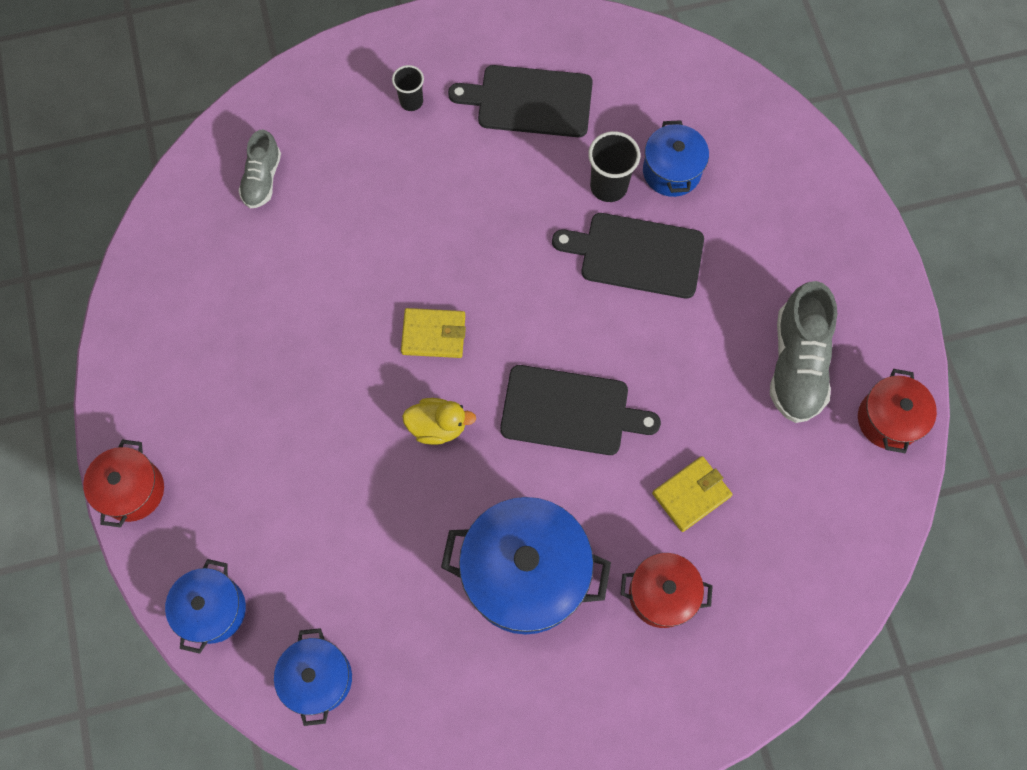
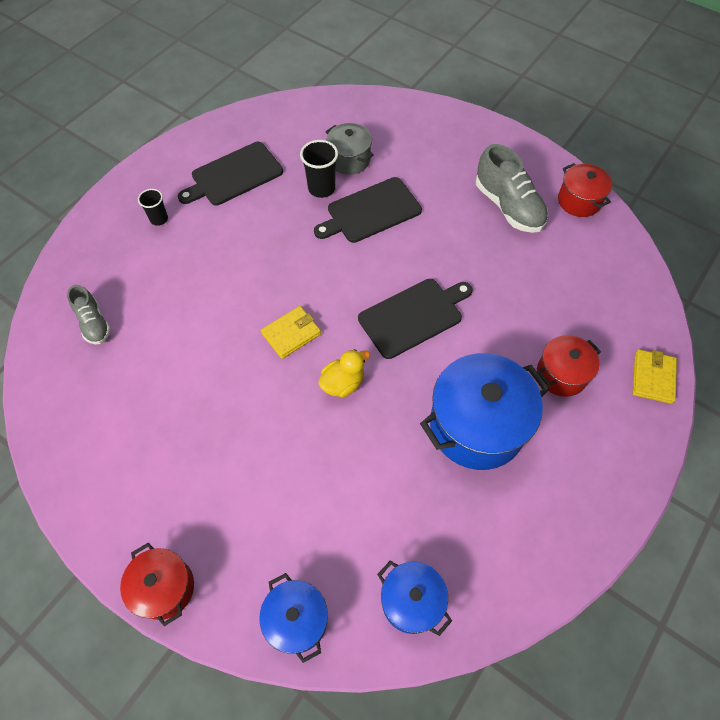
camera: 40 degrees left, 10 degrees down
(671, 171) = (349, 160): blue pot -> grey pot
(691, 494) = (522, 310): yellow wallet -> yellow wallet (653, 378)

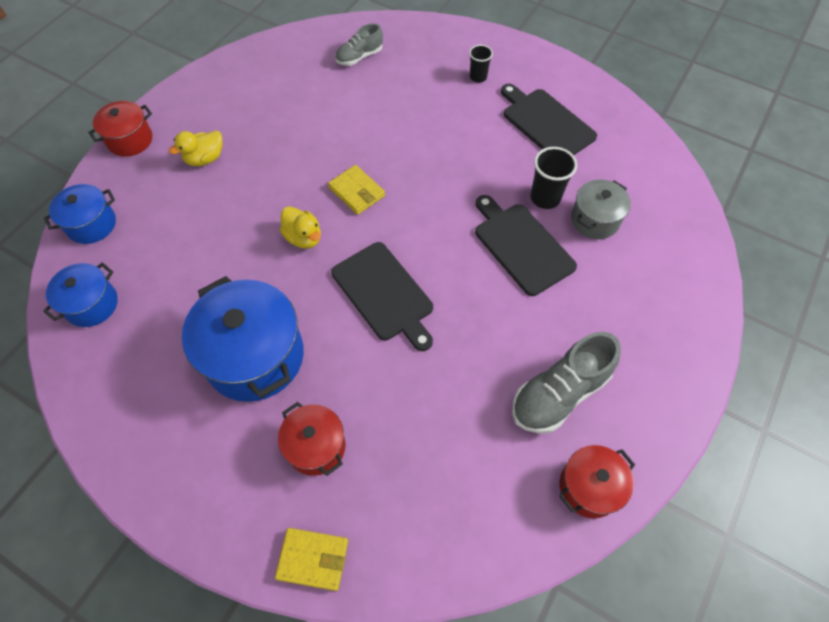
camera: 85 degrees right, 0 degrees up
(216, 489) = (205, 159): none -> yellow duck

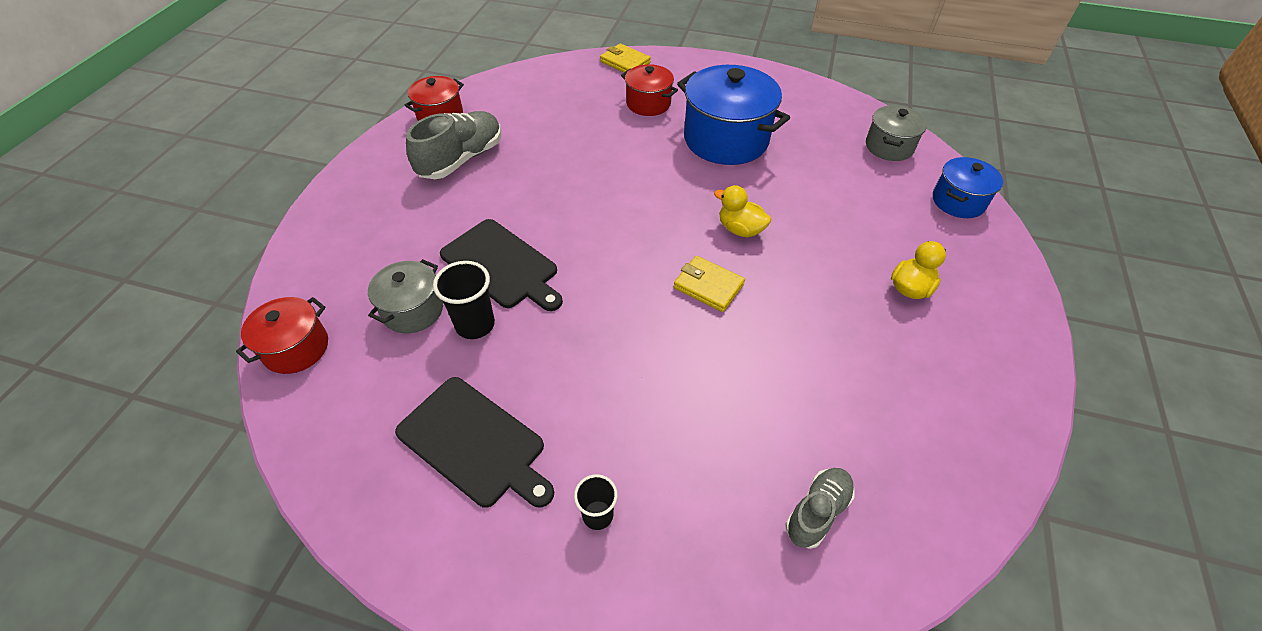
camera: 165 degrees right, 10 degrees down
(91, 304) = (889, 147): blue pot -> grey pot
(130, 140) = (1018, 292): red pot -> red pot (296, 348)
(313, 559) = (625, 62): yellow wallet -> yellow wallet turned 45 degrees clockwise
(384, 294) = (635, 198): black cutting board -> none

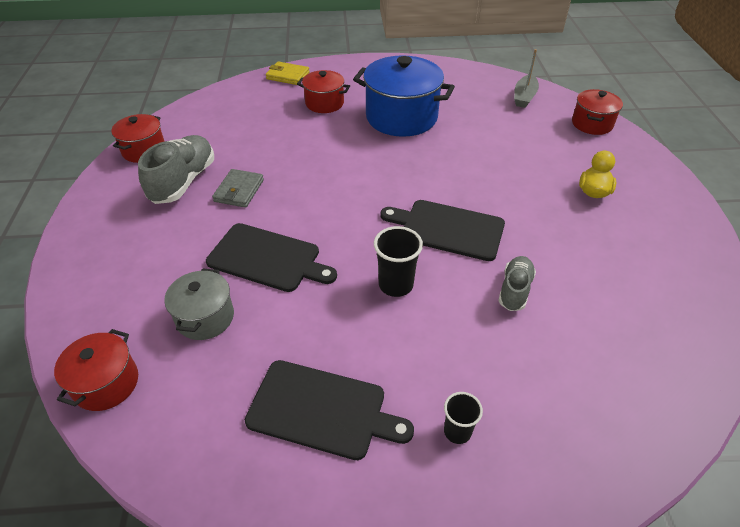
camera: 20 degrees left, 5 degrees down
(475, 325) = (270, 313): black cup -> black cup (396, 285)
(510, 183) = (239, 191): none -> grey wallet
(708, 286) = (448, 229): yellow wallet -> black cutting board
(740, 229) = (449, 181): yellow duck -> none
(817, 512) = (618, 370): grey shoe -> grey shoe (515, 290)
(889, 147) = (524, 97): grey pot -> grey boat
(958, 201) = (592, 124): blue pot -> red pot

